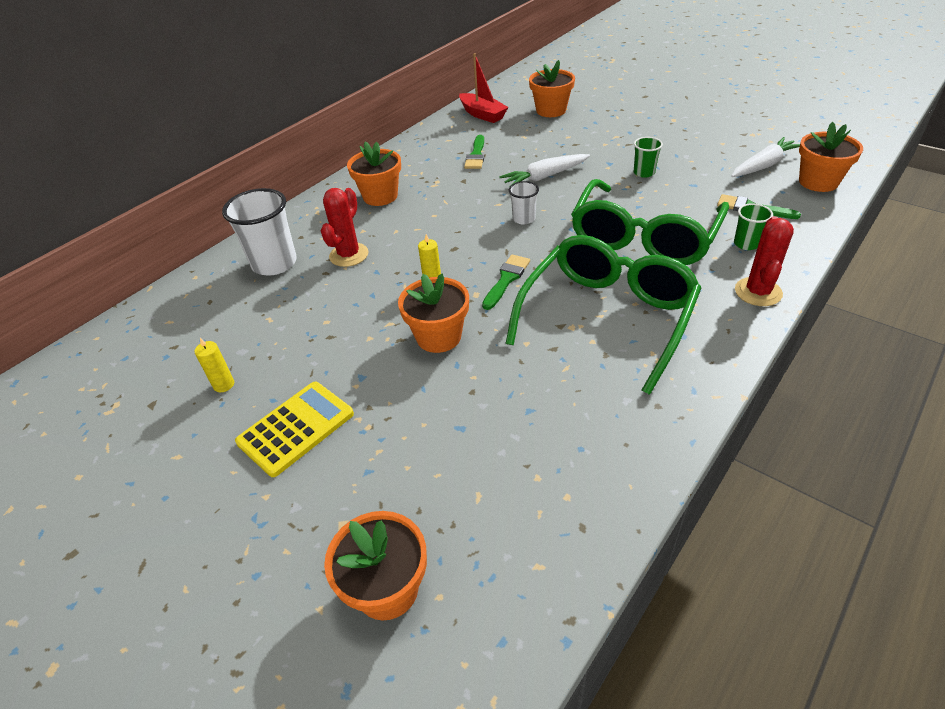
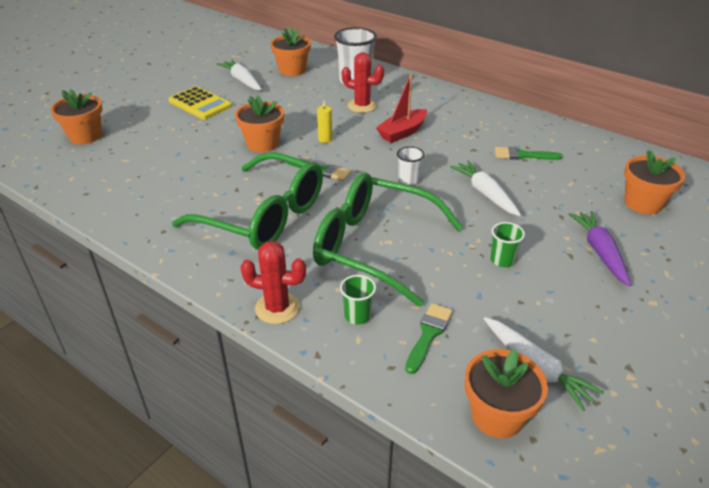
camera: 85 degrees right, 5 degrees down
(224, 385) = (242, 80): yellow candle -> white carrot
(380, 196) = (444, 112): orange flower pot -> orange flower pot (292, 70)
(482, 114) = (615, 158): red boat -> red boat (402, 132)
(621, 132) = (600, 252): none -> purple carrot

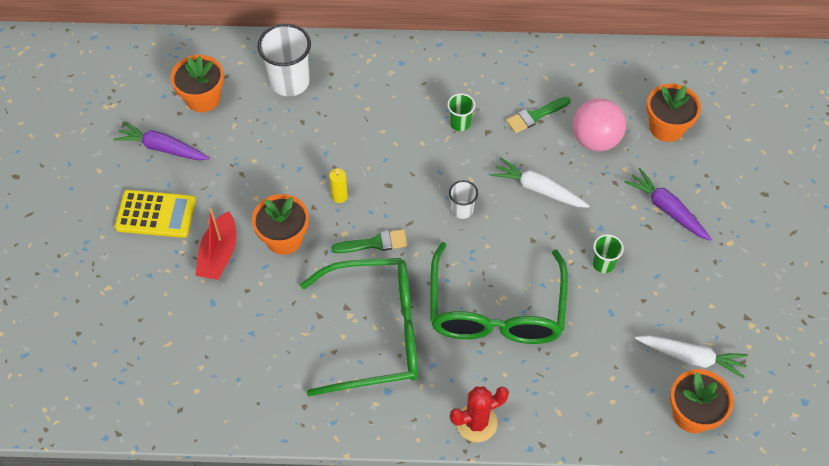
camera: 35 degrees left, 20 degrees up
(85, 136) = (84, 336): orange flower pot -> none
(242, 80) = (163, 148): white carrot -> purple carrot
(357, 316) = (541, 390): green cup -> green cup (460, 123)
(362, 106) = (332, 121): red cactus -> none
(373, 246) = (496, 310): green glasses -> green glasses turned 75 degrees counterclockwise
(402, 132) = (404, 143): red boat -> red boat (219, 254)
(428, 334) = (603, 374): green brush -> none
(565, 186) = (595, 140): none -> pink ball

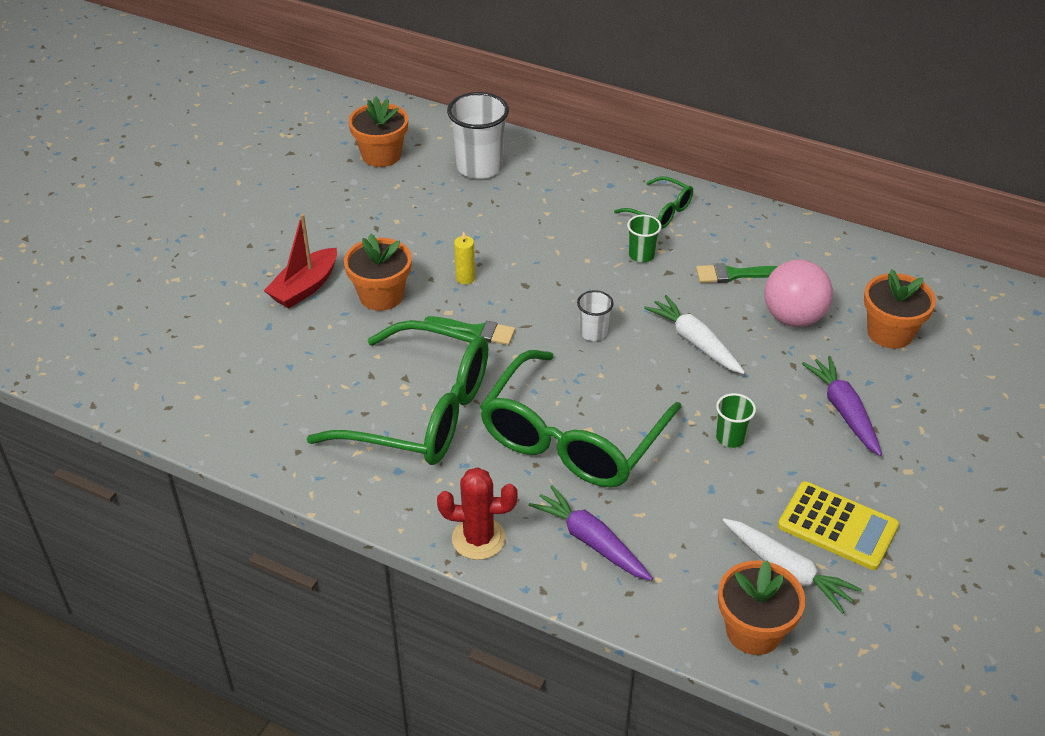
camera: 25 degrees right, 15 degrees down
(156, 214) = (266, 234): yellow calculator -> yellow calculator (837, 526)
(163, 148) = (313, 183): purple carrot -> purple carrot (591, 541)
(453, 75) = (660, 211): none -> green glasses

